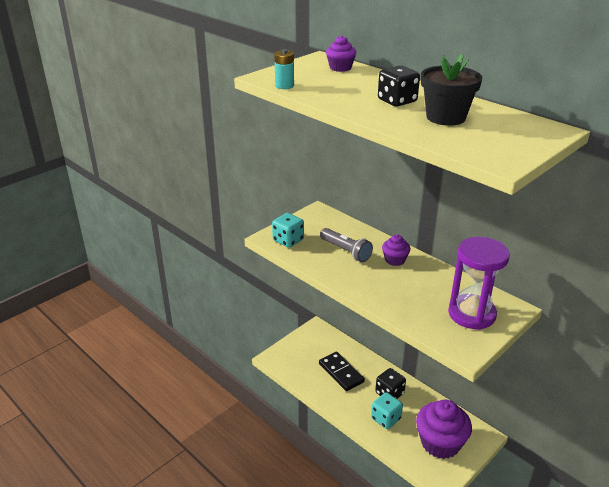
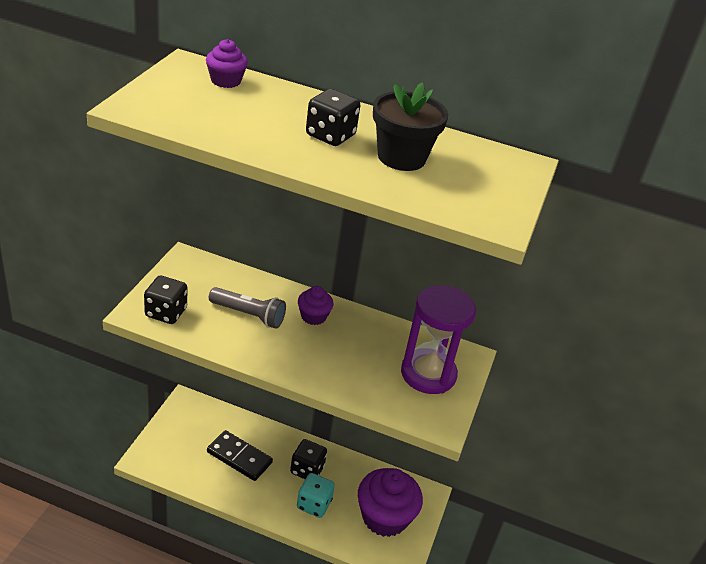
camera: 30 degrees left, 5 degrees up
(284, 86) = (170, 122): turquoise battery -> none
(288, 240) = (166, 312): turquoise dice -> black dice

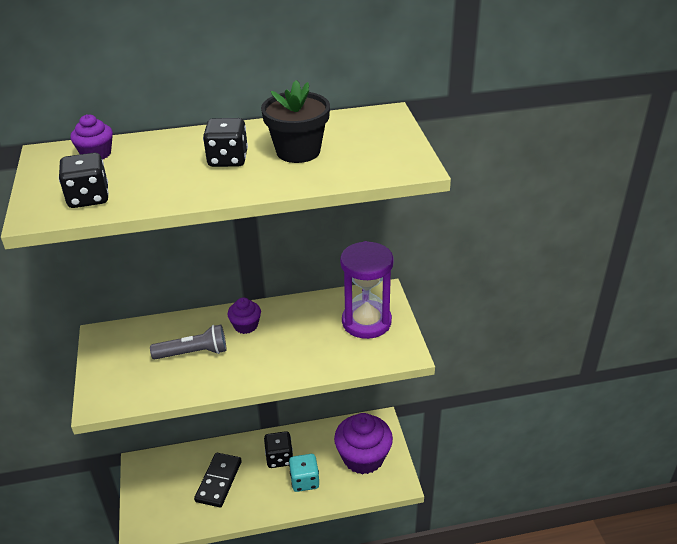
camera: 25 degrees left, 0 degrees up
(166, 312) = (122, 389): black dice -> black dice (88, 198)
(239, 457) = (219, 481): black domino -> black domino turned 75 degrees counterclockwise

